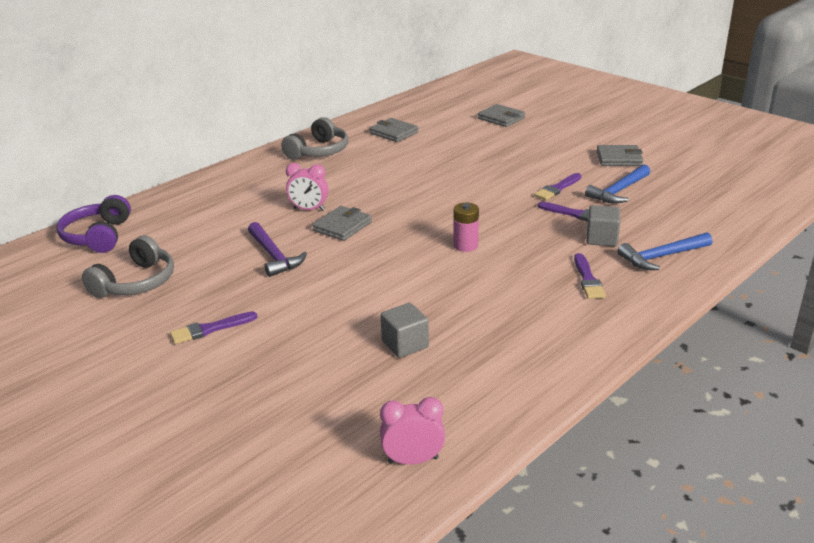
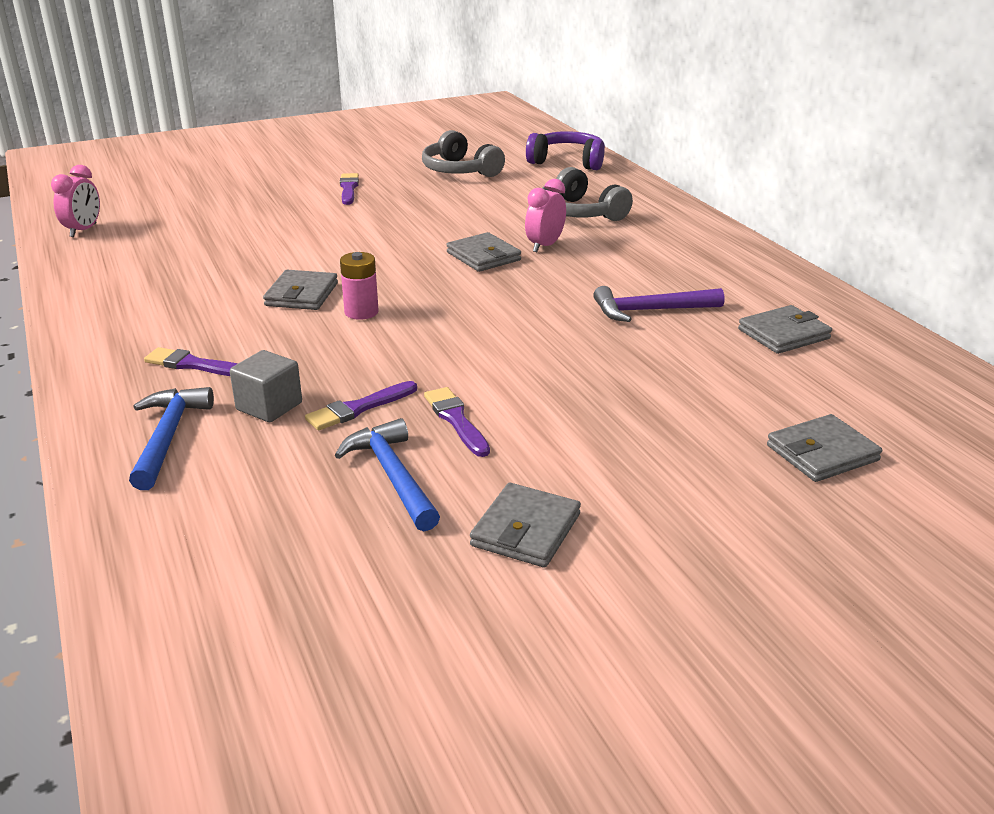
camera: 110 degrees right, 0 degrees up
(274, 256) = (450, 220): purple hammer -> purple hammer (651, 310)
(318, 151) = (731, 272): grey headphones -> grey headphones (580, 212)
(405, 344) = (221, 250): grey cube -> none
(458, 276) = (301, 294): none -> grey wallet

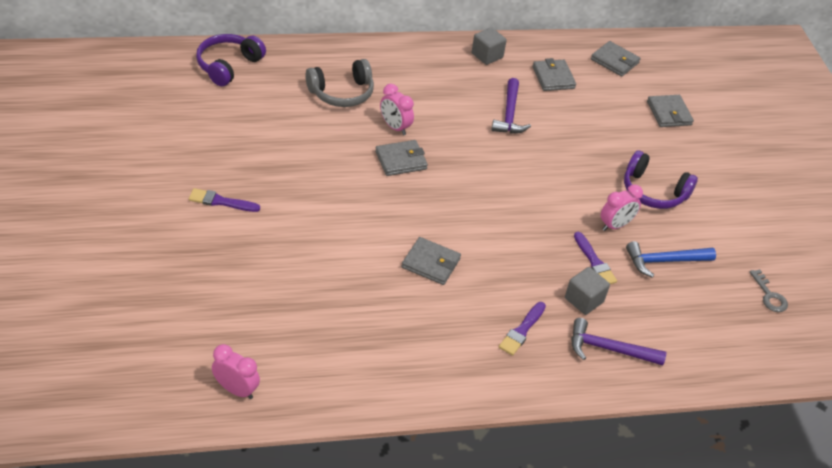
camera: 80 degrees left, 15 degrees up
(168, 437) = (609, 349): blue hammer -> purple hammer
(351, 618) = (769, 295): none -> grey key
(361, 312) = (469, 238): pink battery -> none
(456, 420) = (615, 225): purple brush -> pink clock
(459, 171) = (214, 128): grey headphones -> none
(525, 530) = (714, 225): grey wallet -> grey wallet (614, 61)
(572, 451) = (653, 191): none -> purple headphones
(770, 281) = (487, 55): none -> grey cube

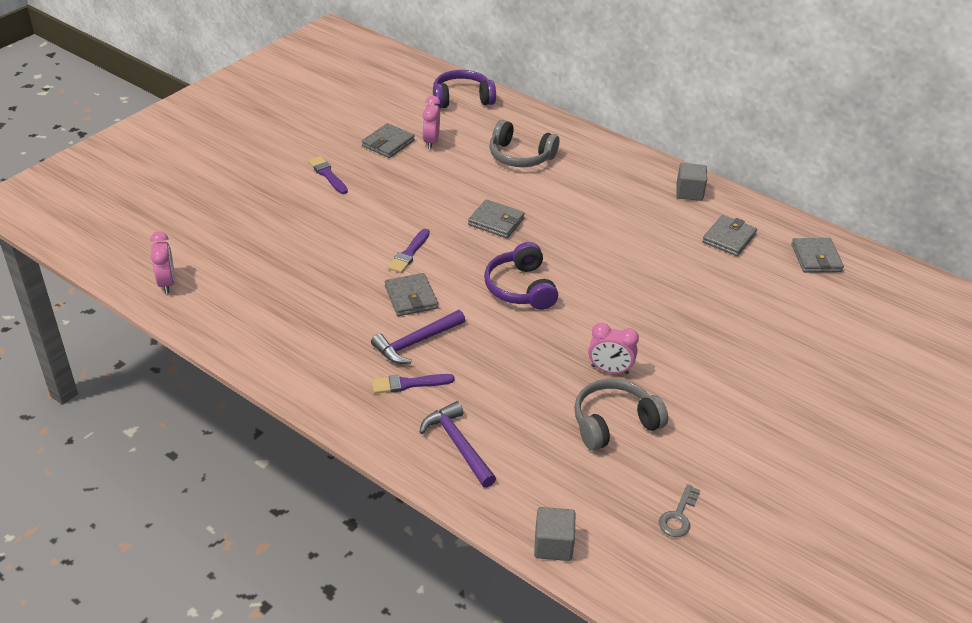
camera: 50 degrees right, 5 degrees down
(395, 127) = (526, 199): pink clock -> pink clock (431, 141)
(509, 114) = (642, 241): purple hammer -> purple hammer (416, 342)
(584, 300) = (493, 399): grey cube -> grey cube (553, 545)
(594, 262) = (547, 381): purple brush -> purple brush (409, 253)
(653, 191) = (690, 369): purple headphones -> purple headphones (520, 288)
(665, 261) = (614, 423): blue hammer -> grey headphones
(669, 113) = (809, 325): grey wallet -> grey wallet (388, 143)

